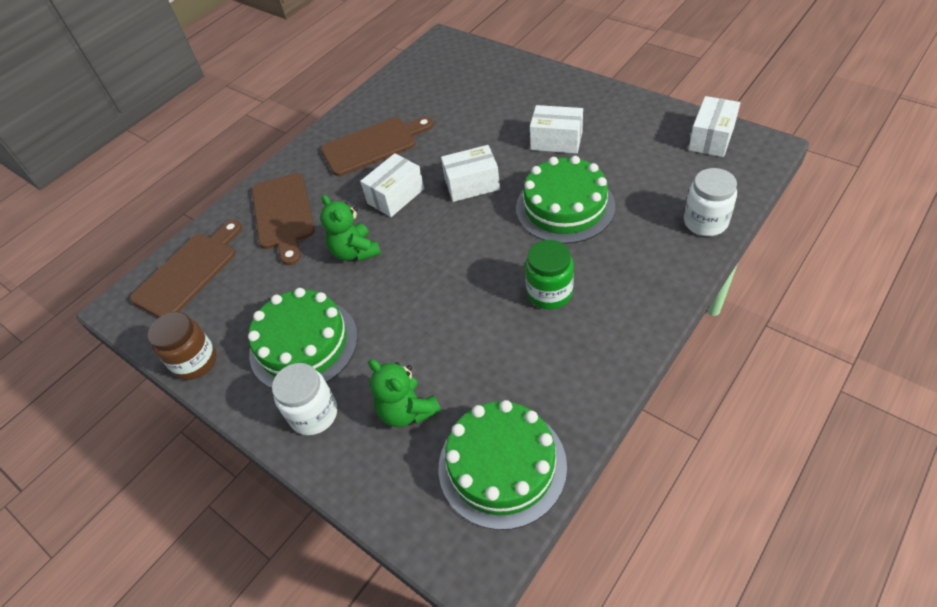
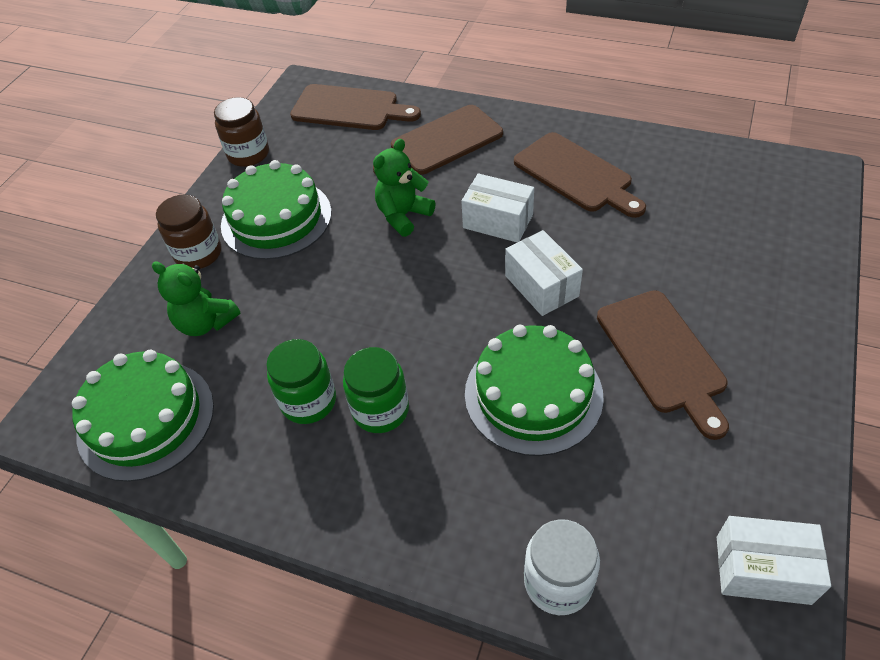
camera: 70 degrees right, 0 degrees up
(314, 414) = (198, 254): white jar -> brown jar
(407, 411) = (206, 322): green teddy bear -> green teddy bear turned 90 degrees counterclockwise
(525, 338) = (308, 401): none -> green jar
(556, 141) = (663, 355): white box -> brown cutting board

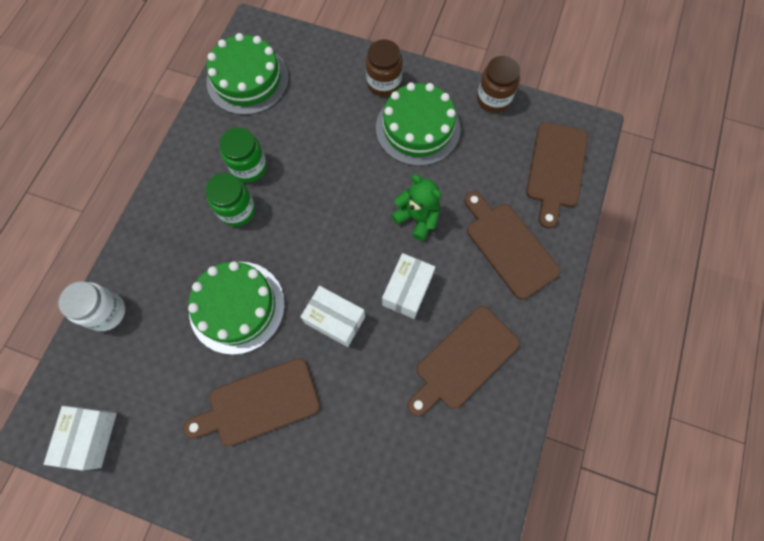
camera: 85 degrees right, 20 degrees up
(206, 322) = (320, 98): green teddy bear -> none
(541, 286) = (335, 320): white box -> white box turned 60 degrees clockwise

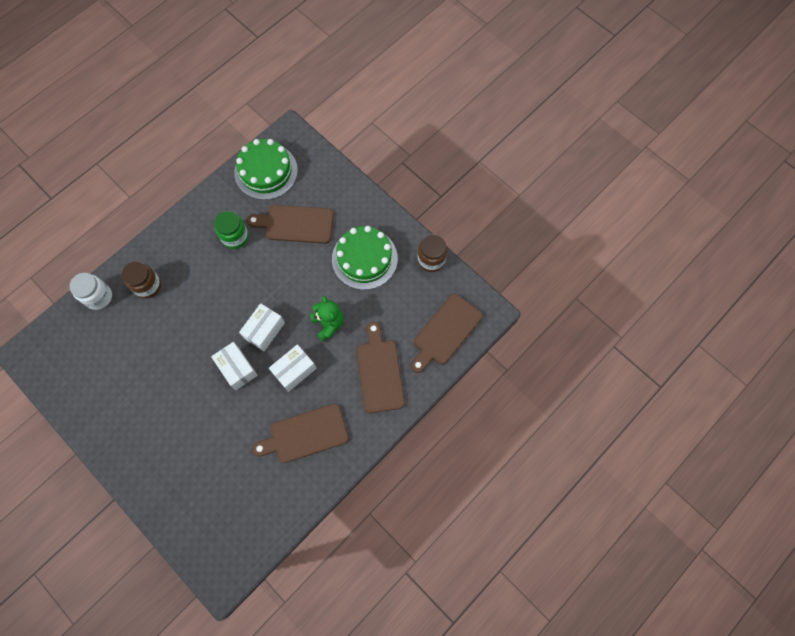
camera: 25 degrees right, 0 degrees up
(91, 437) = (54, 373): white box -> white box (264, 330)
(237, 210) = (212, 264): green jar -> none
(237, 307) = (180, 331): green cake -> none
(259, 403) = (163, 400): brown cutting board -> brown cutting board (296, 224)
(384, 83) = (359, 214): brown jar -> brown jar (148, 286)

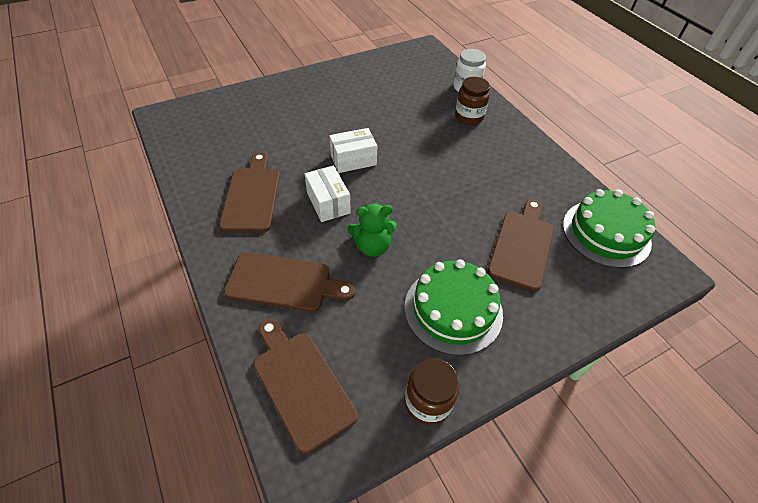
camera: 105 degrees right, 20 degrees down
(235, 237) = (513, 187): green jar -> none
(264, 330) = (387, 188): white box -> none

